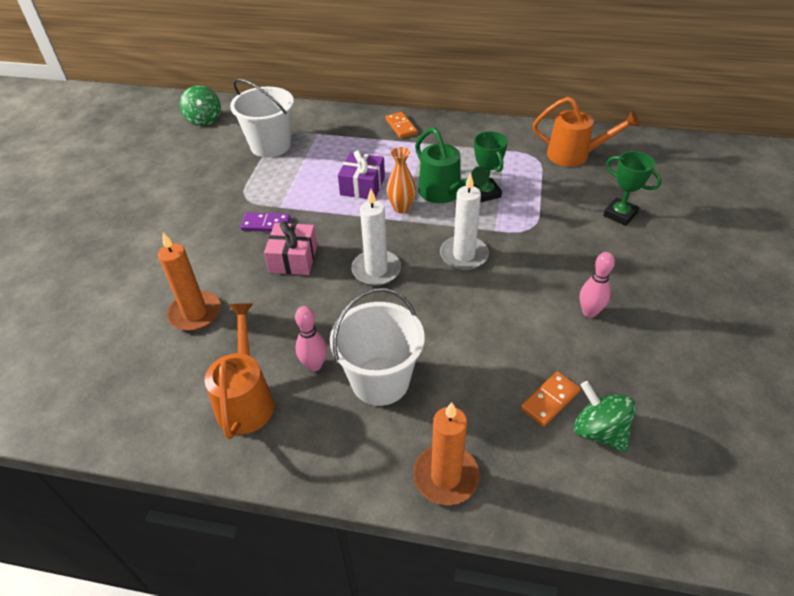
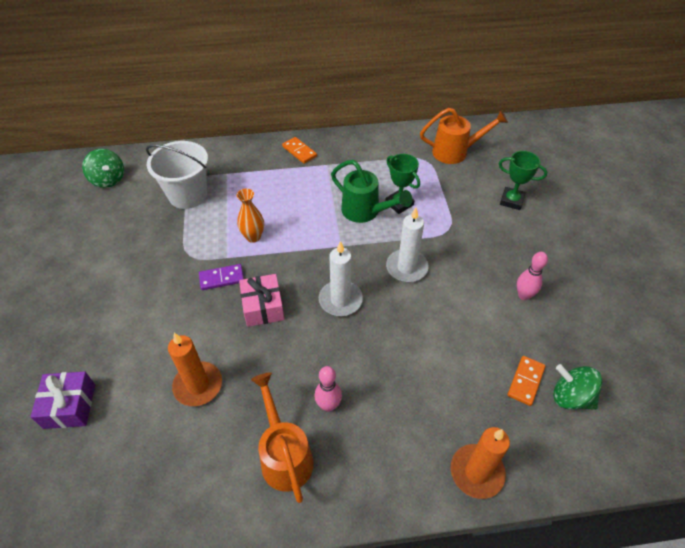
camera: 20 degrees left, 5 degrees up
(362, 186) = (292, 219): purple gift -> purple gift (70, 406)
(380, 381) = (389, 403): white bucket -> none
(401, 208) = (335, 234): orange vase -> orange vase (253, 237)

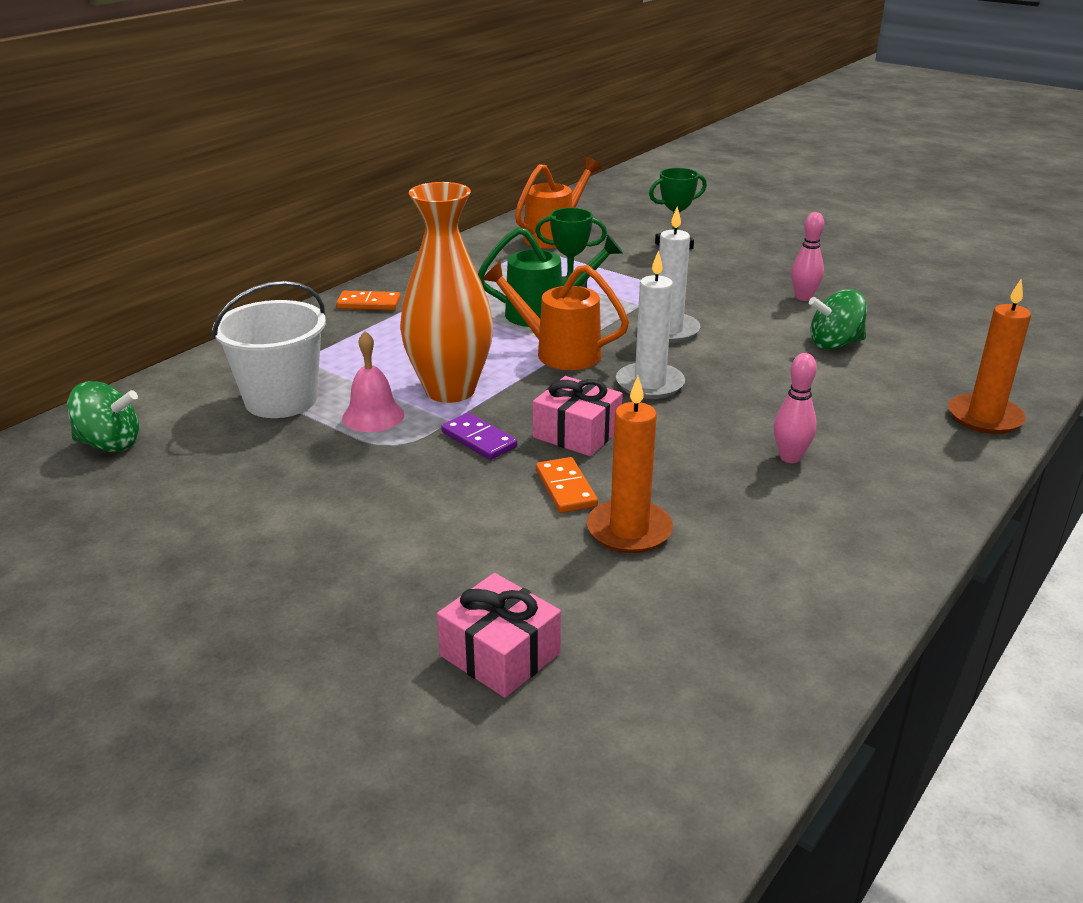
camera: 45 degrees left, 20 degrees down
(70, 406) = (500, 654): purple gift -> pink gift
(205, 231) = (373, 416): none -> pink bell
(221, 278) = (479, 439): purple domino -> purple domino turned 75 degrees counterclockwise
(253, 237) = (450, 390): orange vase -> orange vase, size x2.00
(284, 455) = (823, 516): orange watering can -> orange watering can (559, 353)
(526, 381) = (908, 345): orange domino -> orange domino (566, 488)
(570, 397) = (954, 335): green spinning top -> green spinning top (834, 344)

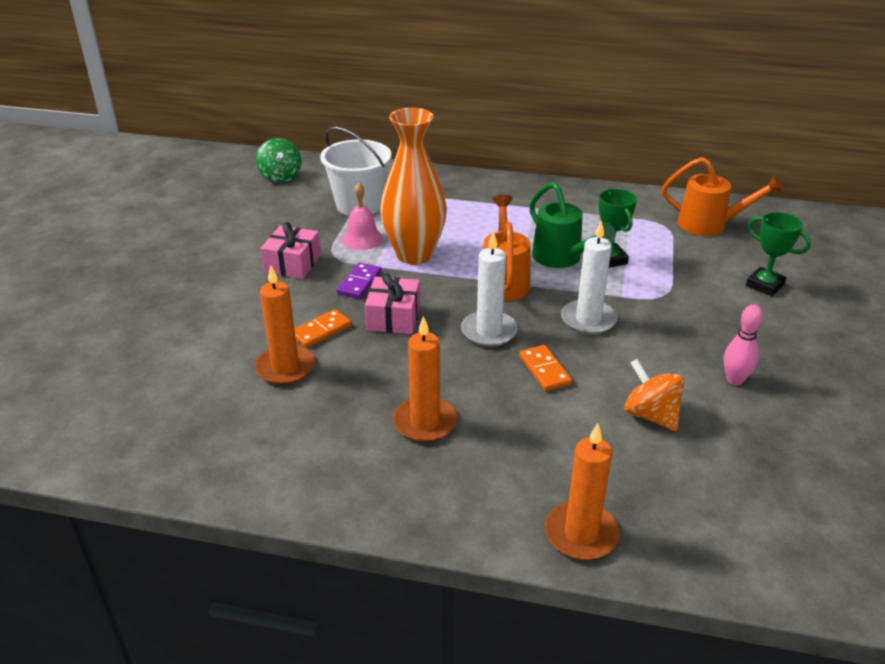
camera: 65 degrees right, 5 degrees up
(369, 303) = (508, 190): orange domino -> orange domino (545, 370)
(500, 654) = (144, 352): pink gift -> pink gift (292, 264)
(790, 457) = (425, 422): pink bowling pin -> orange candle
(834, 344) = (650, 415): green spinning top -> orange spinning top

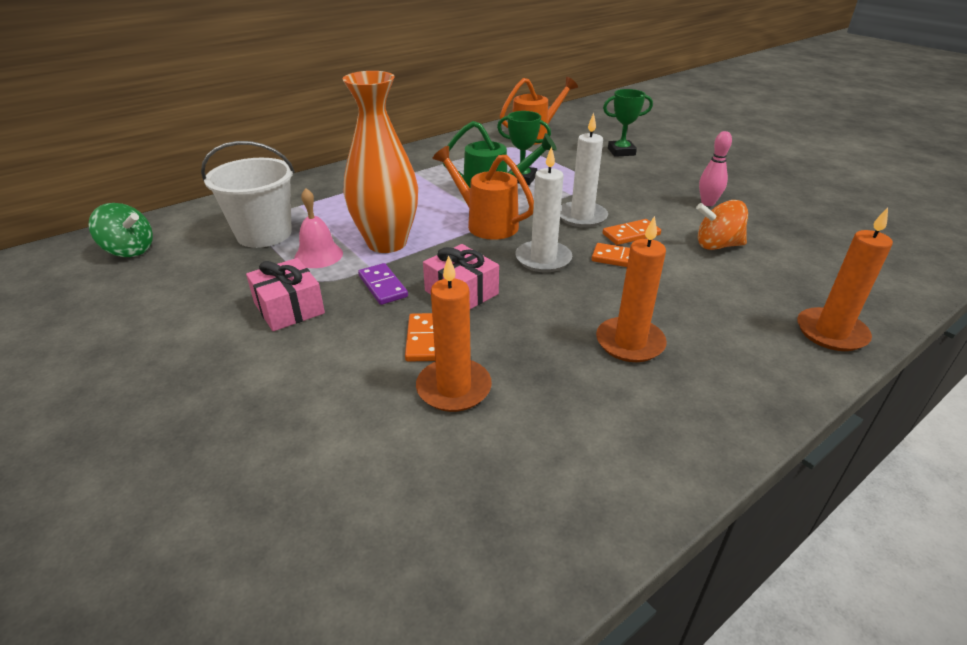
camera: 50 degrees left, 0 degrees up
(596, 358) = (631, 234): none -> orange domino

